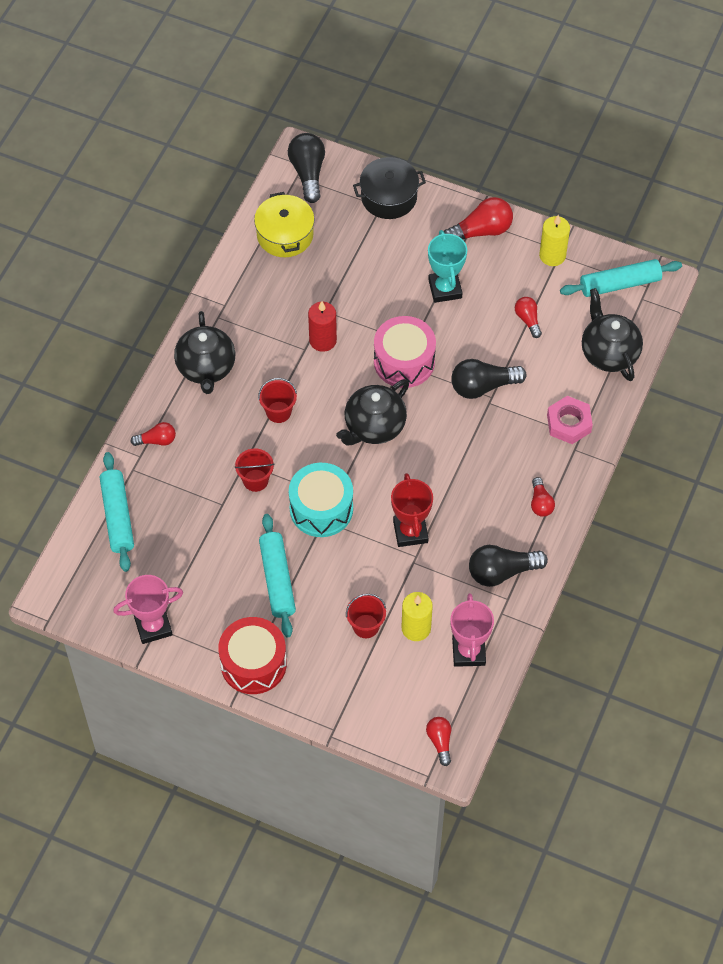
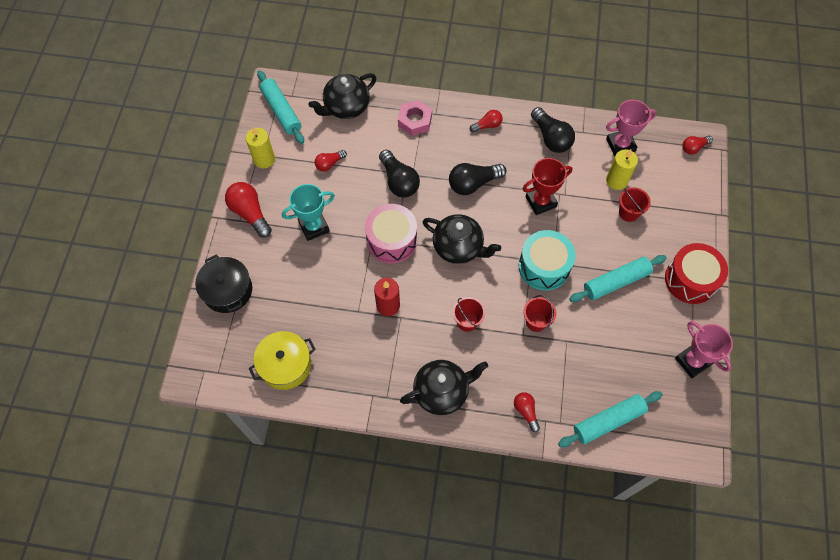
camera: 105 degrees left, 5 degrees up
(308, 173) = (212, 363): black light bulb -> black light bulb (473, 183)

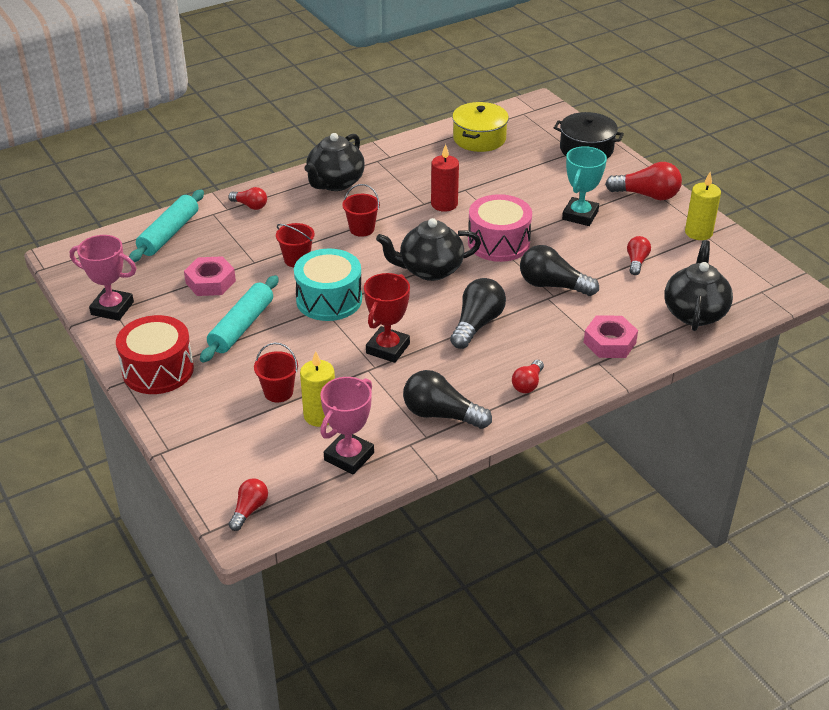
camera: 140 degrees right, 25 degrees down
(281, 111) = (747, 274): turquoise rolling pin -> none
(610, 341) = (210, 282): none -> pink nut

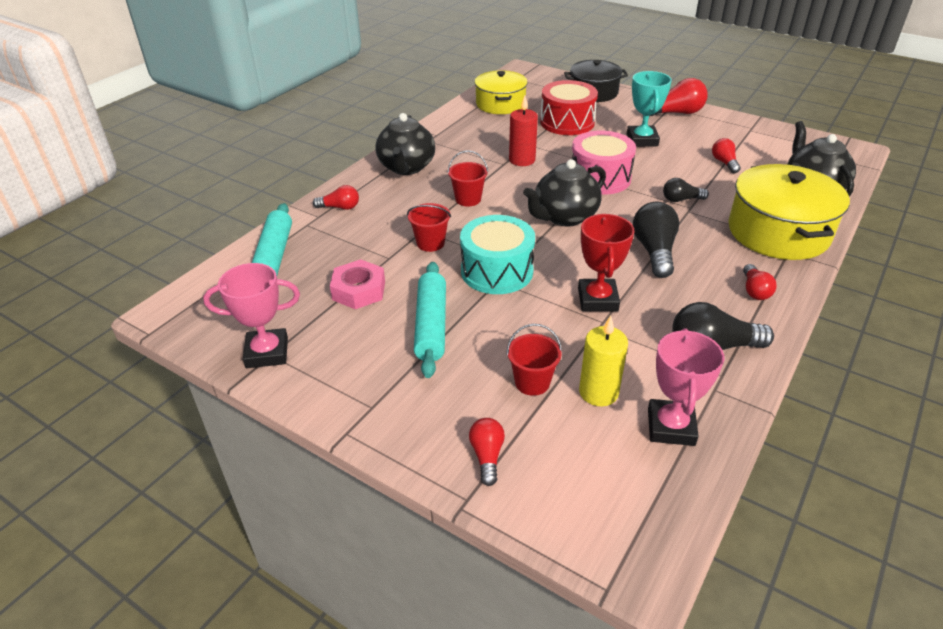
camera: 25 degrees left, 0 degrees up
(158, 370) = (376, 405): red drum -> red drum (567, 122)
(249, 510) = (627, 539): red light bulb -> red light bulb (487, 456)
(552, 285) = (681, 199): black light bulb -> black light bulb, size x0.58
(609, 342) = (778, 232): pink nut -> yellow pot
(698, 232) = (743, 129): yellow candle -> none

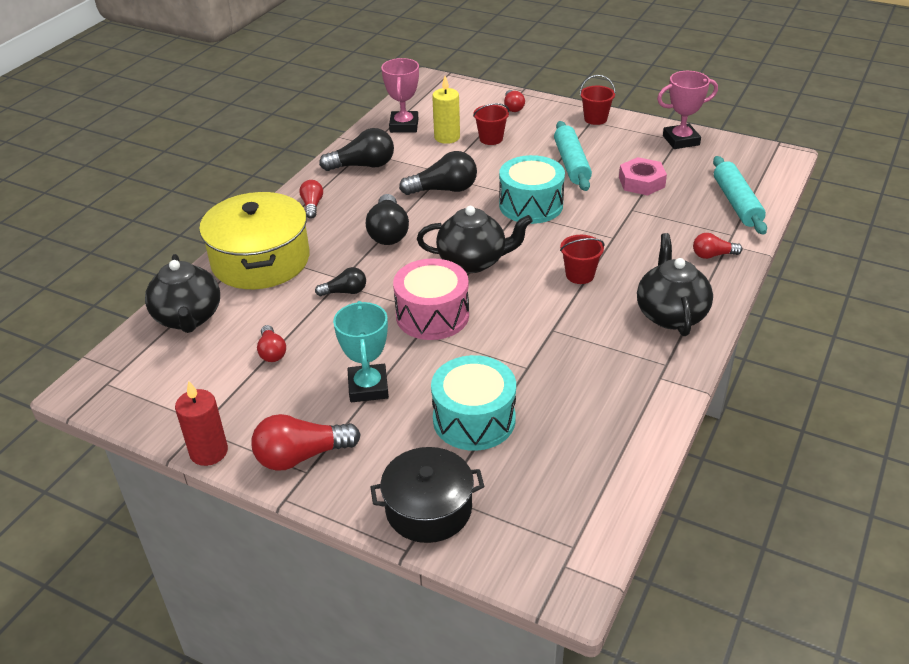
camera: 175 degrees right, 0 degrees up
(430, 243) = (599, 225): red bucket -> red bucket (595, 119)
(500, 104) = (586, 460): yellow pot -> none
(522, 160) = (530, 337): red candle -> red candle (209, 452)
(564, 217) = (473, 261): black teapot -> black teapot turned 45 degrees clockwise
(567, 122) = (474, 419): red drum -> turquoise drum
(597, 299) = (444, 190): red trophy -> black light bulb

